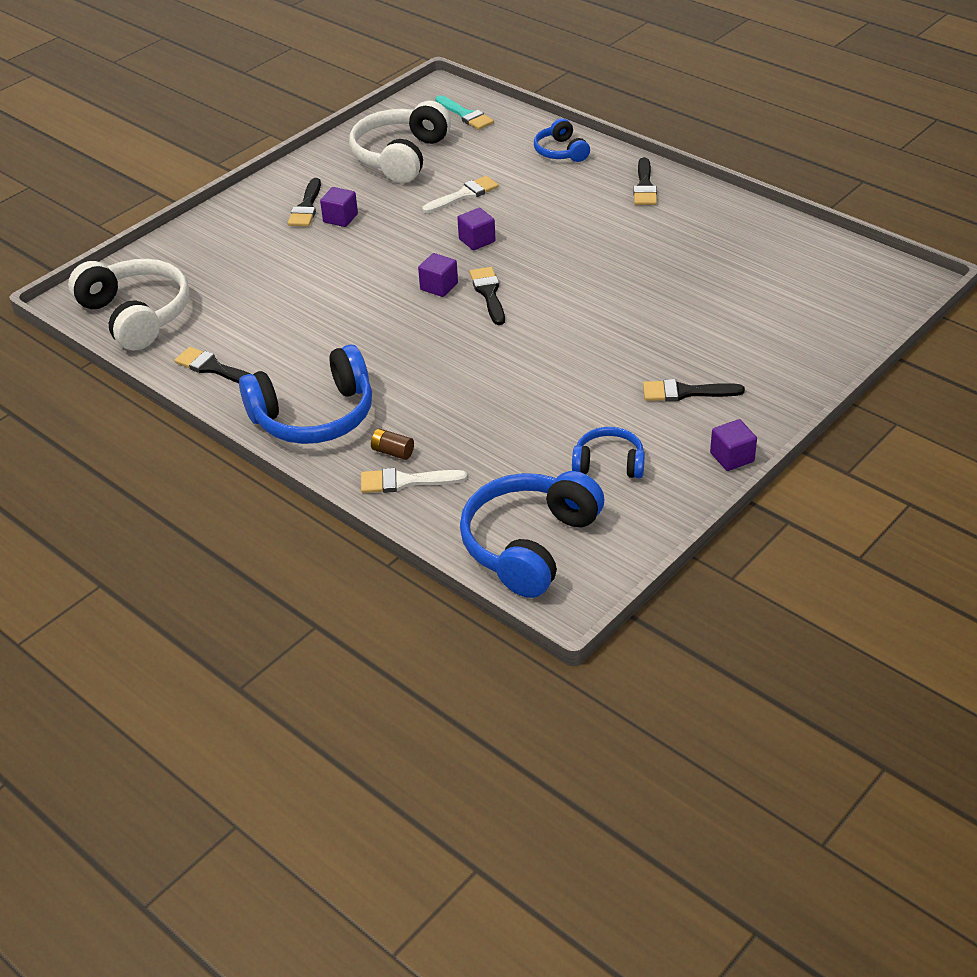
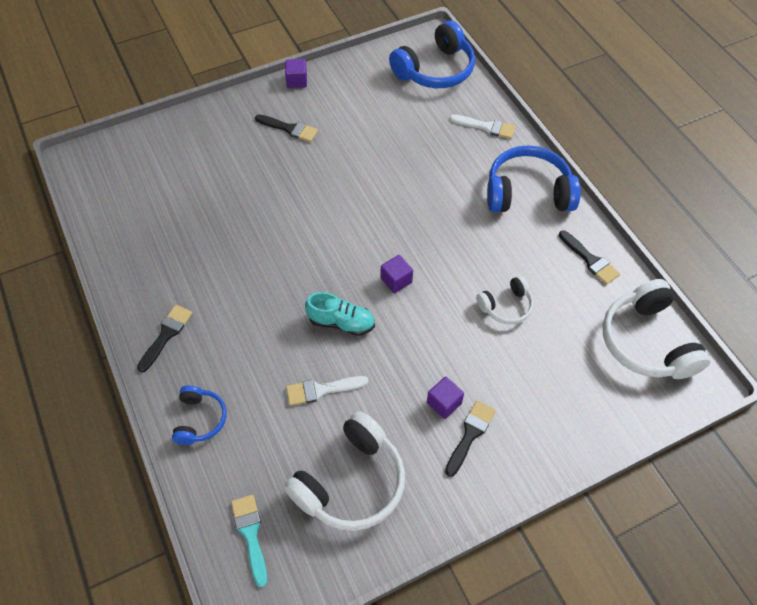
camera: 160 degrees left, 15 degrees up
(304, 300) = (506, 306): none -> white headphones
(392, 452) = (486, 149): brown battery -> none
(477, 240) = (341, 322): purple cube -> turquoise shoe
(489, 293) = (363, 258): black brush -> none
(609, 463) = (365, 99): blue headphones -> none

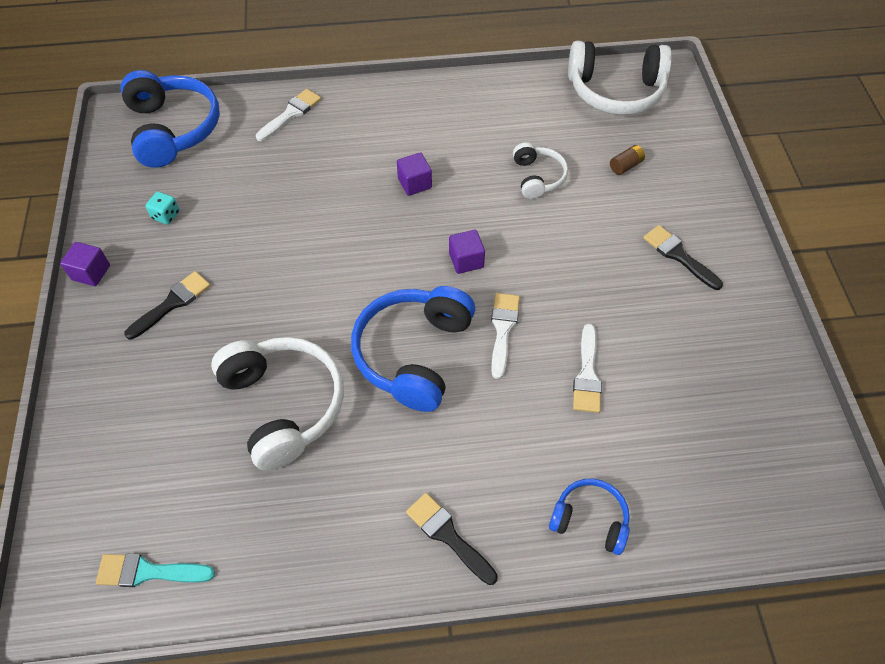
camera: 70 degrees left, 0 degrees up
(250, 534) = (753, 496): turquoise brush -> turquoise brush (148, 571)
(341, 322) = (503, 329): turquoise shoe -> white brush
(351, 482) = (709, 377): white headphones -> white headphones (283, 405)
(358, 97) = (166, 215): none -> turquoise dice
(444, 403) = (636, 266): purple cube -> purple cube (414, 183)
(528, 192) = (401, 111): blue headphones -> blue headphones (414, 354)
(555, 370) = (625, 166): none -> brown battery
(590, 260) = (508, 95): black brush -> none

